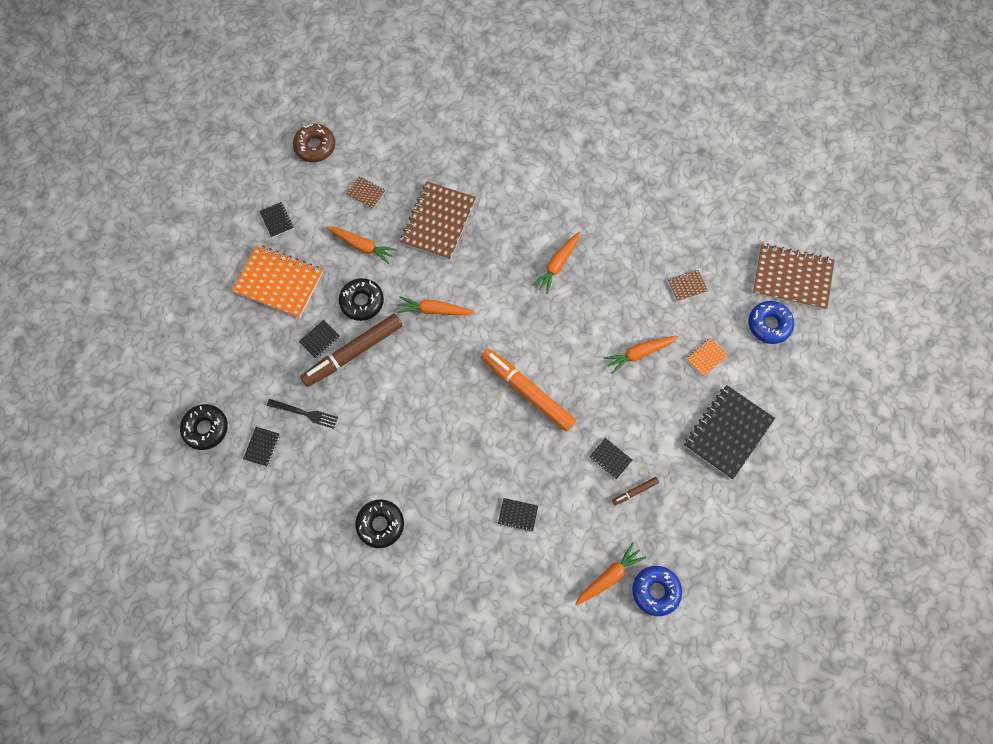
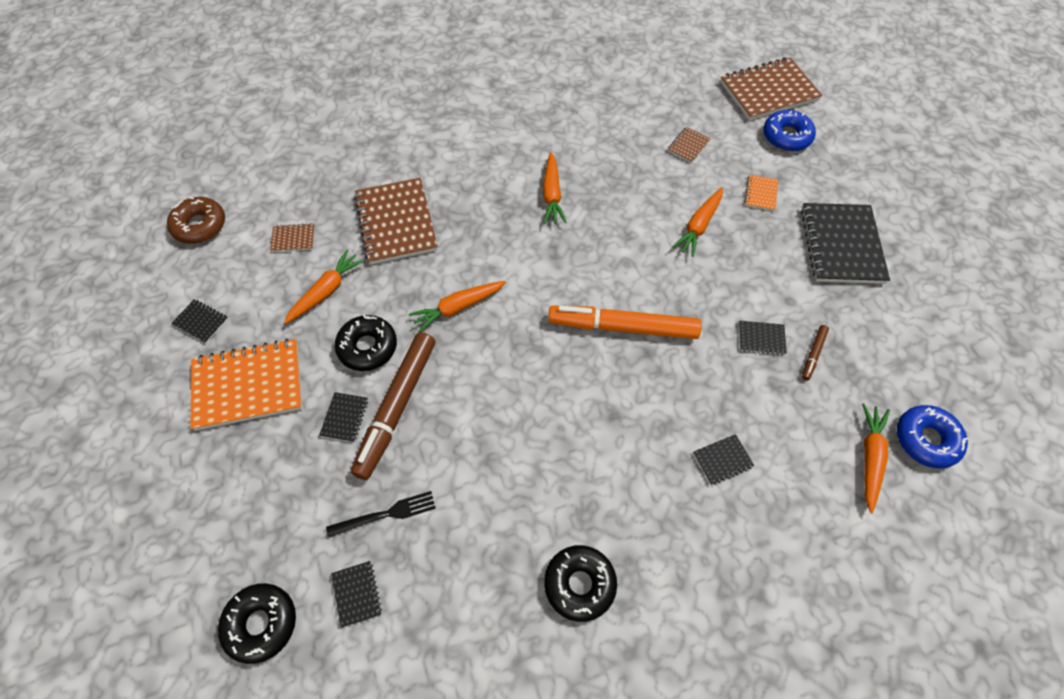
camera: 35 degrees left, 10 degrees down
(362, 246) = (326, 291): orange carrot -> orange carrot turned 45 degrees counterclockwise

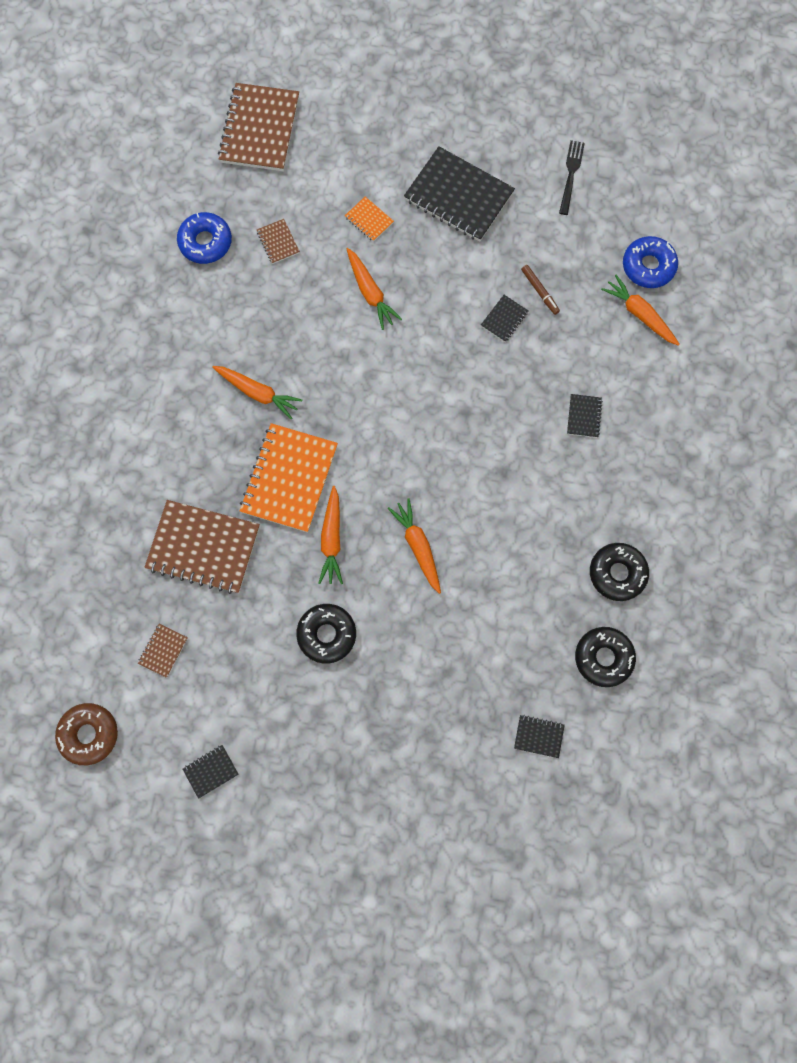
camera: 60 degrees left, 15 degrees up
(248, 385) = (306, 752): orange notebook -> orange notebook (289, 479)
(261, 624) = (523, 816): black donut -> black donut (603, 657)
(326, 291) = (244, 645): orange carrot -> orange carrot (418, 546)
(345, 418) = (385, 683): black notebook -> none
(387, 514) = (488, 686): black fork -> black fork (571, 174)
(396, 407) = (400, 636): brown marker -> none
(623, 327) = (431, 417): orange marker -> none
(786, 136) = (322, 154): blue donut -> blue donut (205, 242)

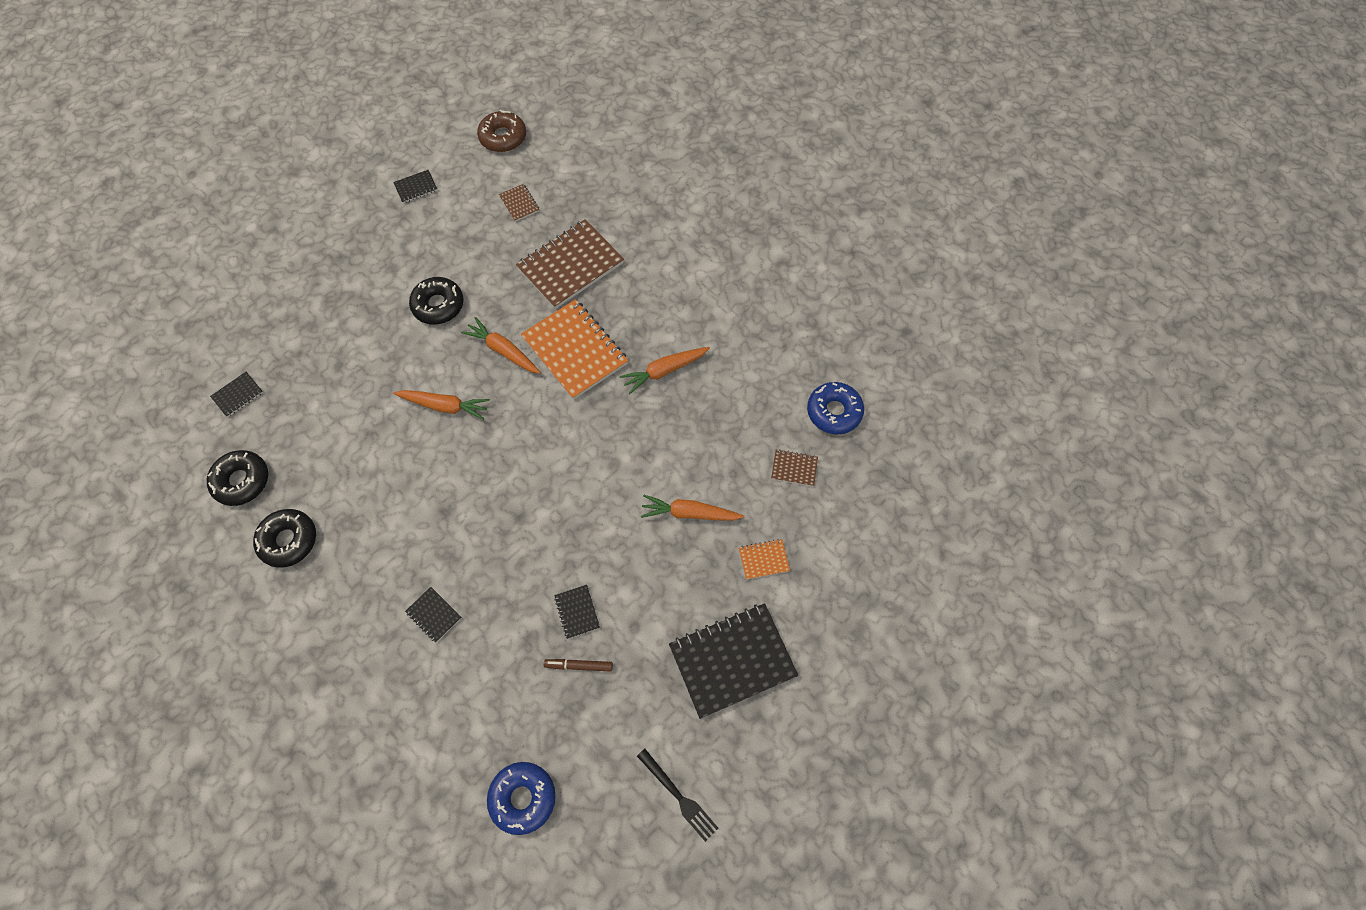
camera: 125 degrees right, 10 degrees down
(211, 771) = (416, 187): black notebook -> black notebook turned 60 degrees clockwise
(259, 129) = (926, 524): brown notebook -> none
(639, 314) = (482, 747): orange carrot -> none

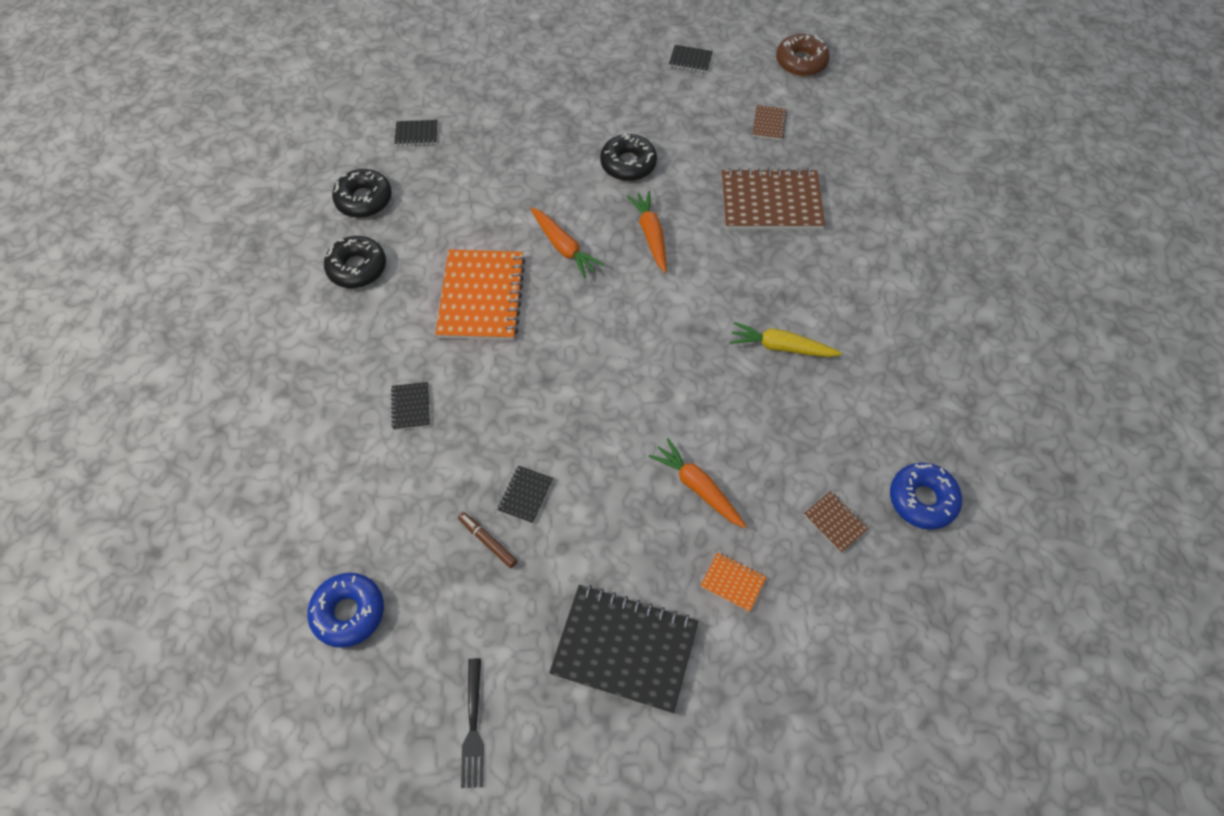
camera: 40 degrees right, 5 degrees down
(575, 351) = (713, 276): orange notebook -> orange notebook (482, 297)
(664, 371) = (781, 347): orange carrot -> yellow carrot

